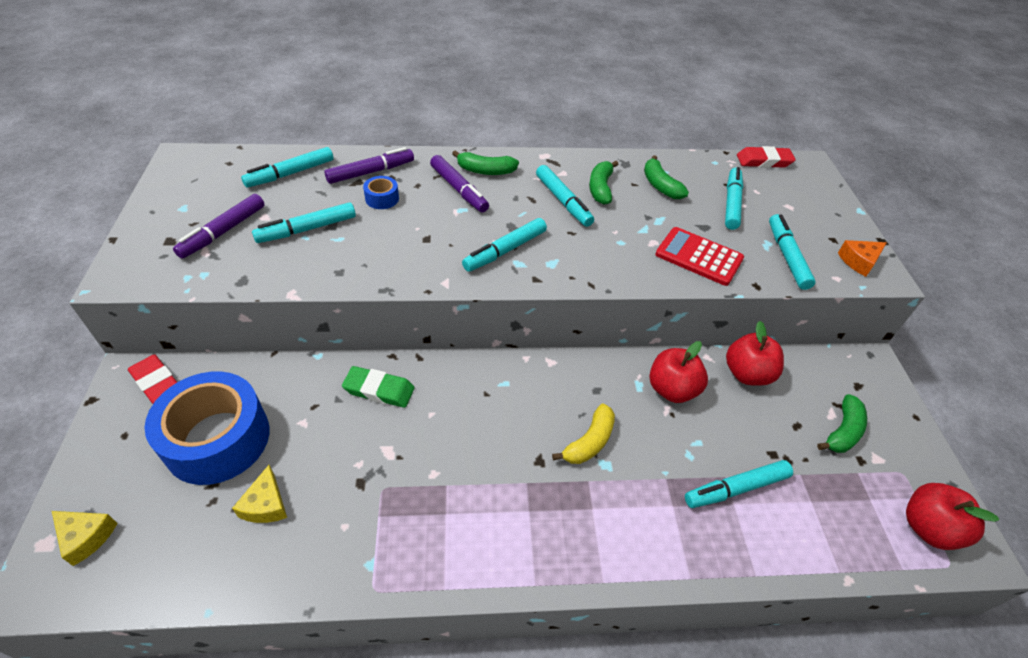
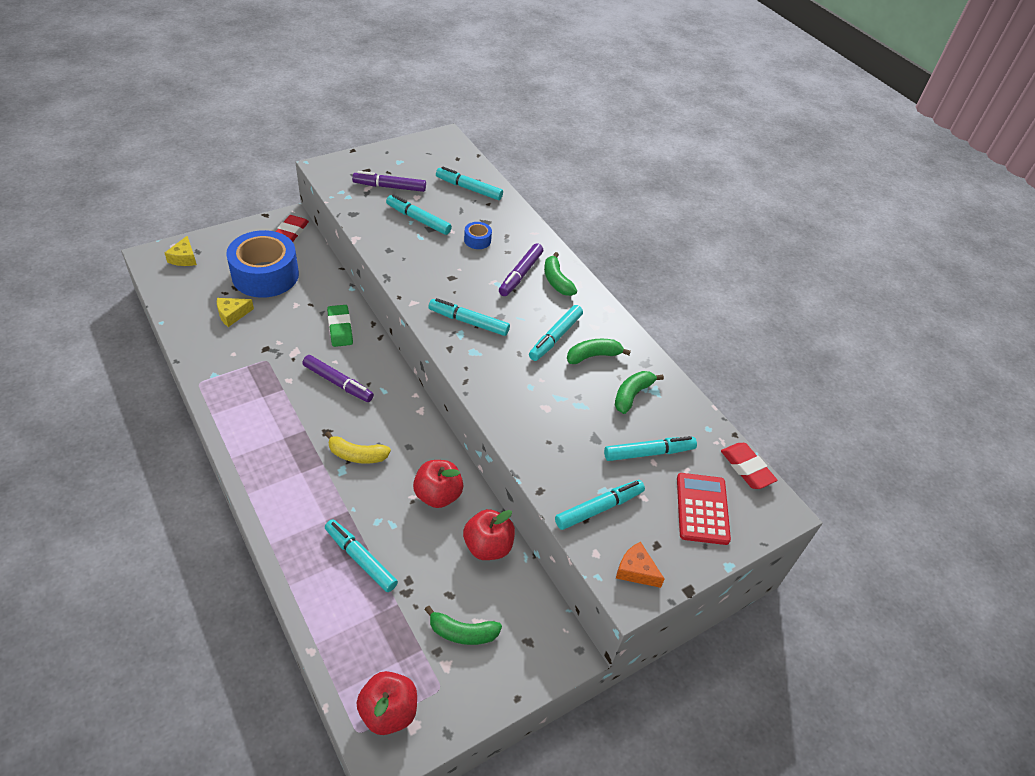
camera: 60 degrees right, 0 degrees up
(371, 172) = (502, 223): purple marker -> purple marker (338, 383)
(699, 256) = (549, 442): red calculator -> red calculator (702, 509)

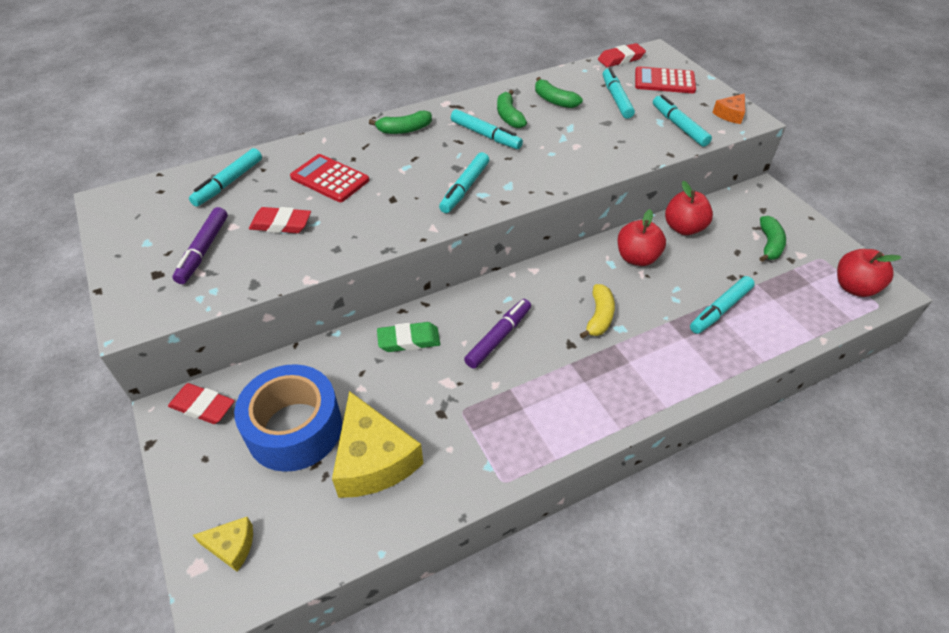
camera: 80 degrees left, 0 degrees up
(232, 314) = (373, 459): yellow cheese -> yellow cheese, size x2.02
(418, 219) = (281, 224): turquoise marker -> red eraser
(477, 240) = (330, 179): blue tape -> red calculator
(520, 274) = (392, 151): purple marker -> none

